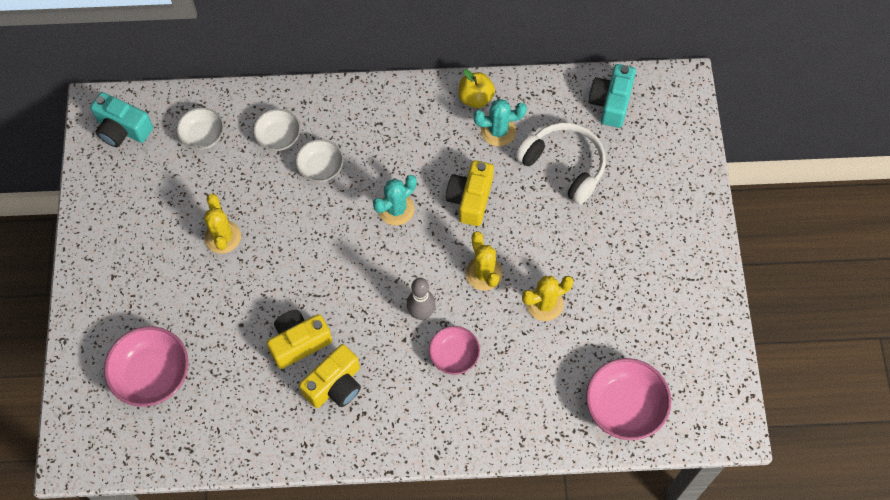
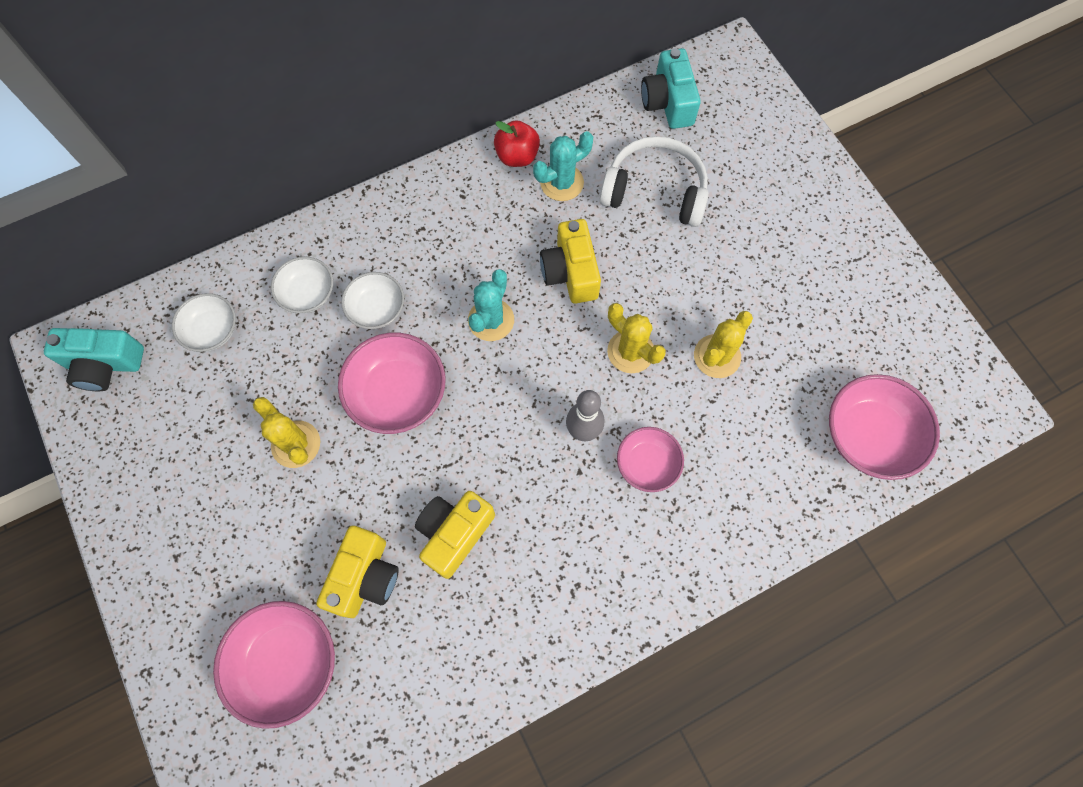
camera: 25 degrees left, 5 degrees up
(307, 233) = (398, 394): none -> pink bowl
(335, 385) = (525, 567): yellow camera -> yellow camera (365, 577)
(475, 98) = (517, 156): yellow apple -> red apple

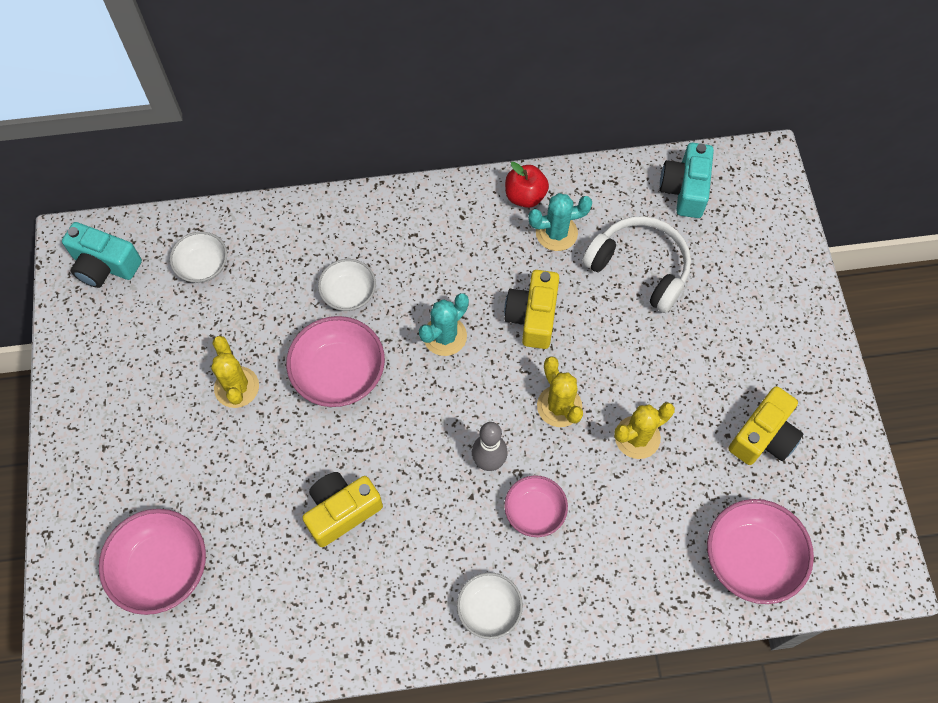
camera: 20 degrees right, 5 degrees down
(308, 294) = (295, 260): white bowl -> white bowl (489, 609)
(365, 577) = (252, 520): yellow camera -> yellow camera (763, 436)

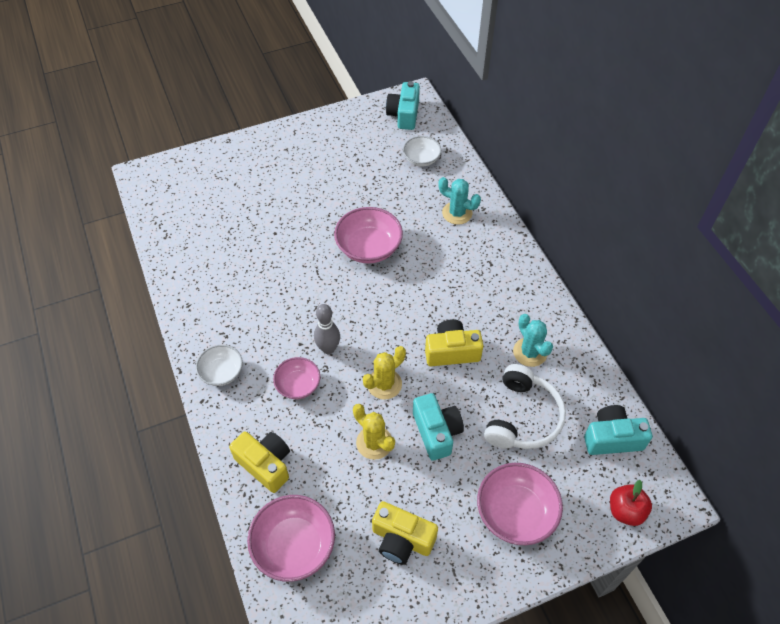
camera: 75 degrees right, 10 degrees down
(162, 568) = (217, 196): pink bowl -> pink bowl (515, 512)
(236, 387) = (343, 198): yellow cactus -> none
(341, 511) = (272, 273): yellow camera -> yellow camera (265, 464)
(349, 293) = (430, 238): white bowl -> none
(445, 336) = (417, 300): turquoise cactus -> turquoise cactus (457, 213)
(525, 196) = (553, 324): red apple -> red apple (625, 511)
(638, 364) = (436, 432): none -> turquoise camera

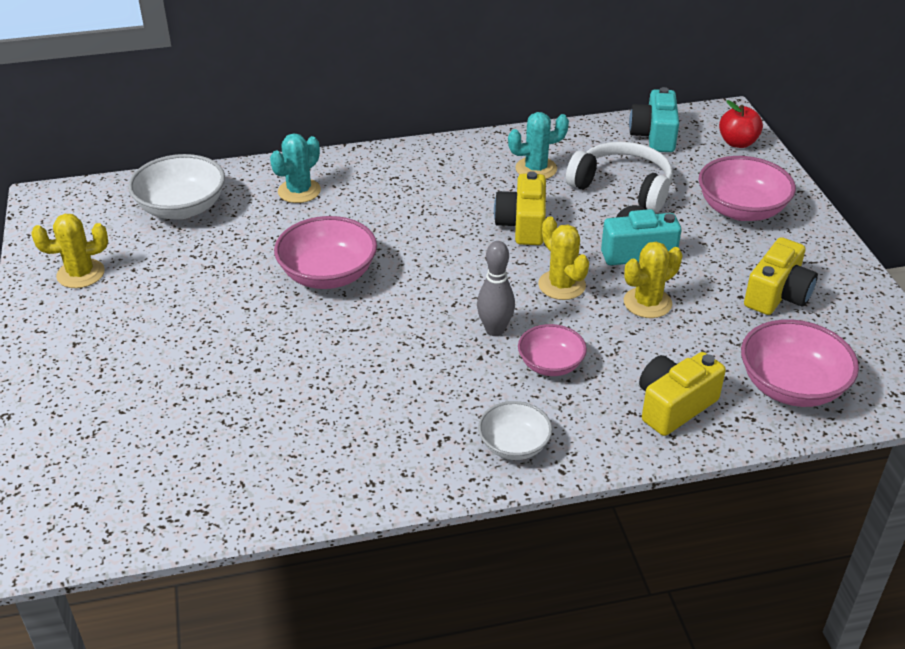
camera: 80 degrees left, 15 degrees down
(346, 133) = (81, 274): none -> yellow cactus
(404, 115) = (80, 213): turquoise camera -> none
(421, 159) = (182, 208): white bowl -> white bowl, size x1.62

